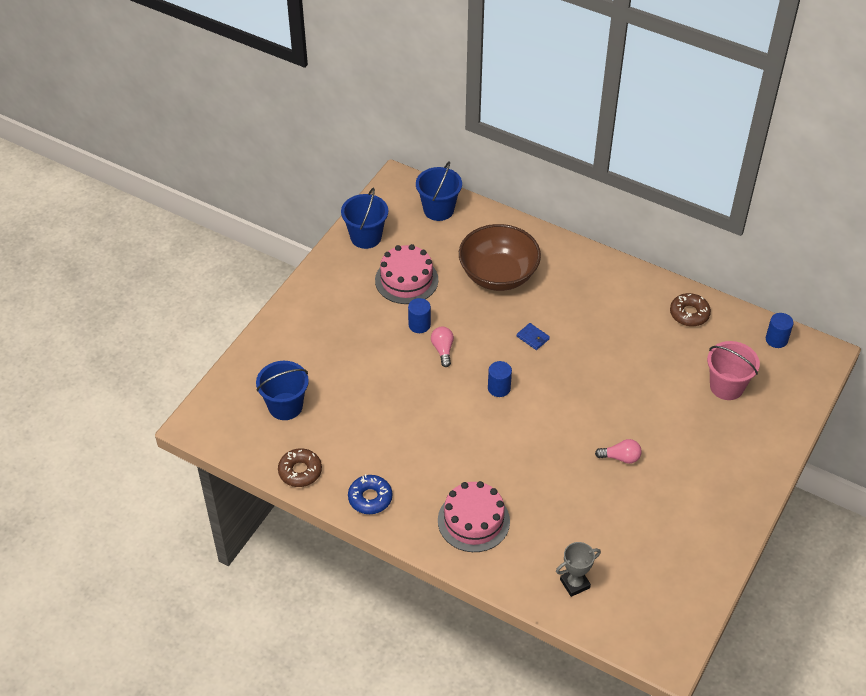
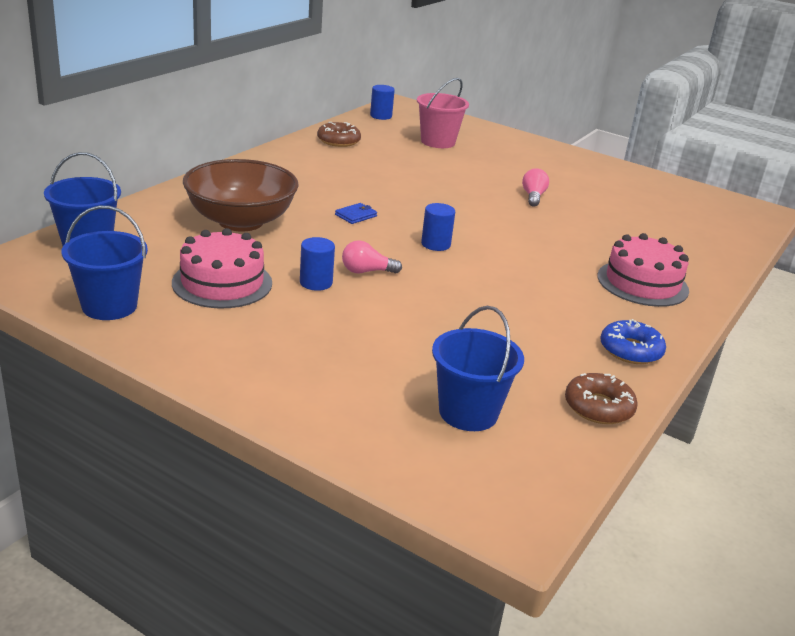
camera: 90 degrees left, 20 degrees down
(575, 583) = (703, 240): grey trophy -> none

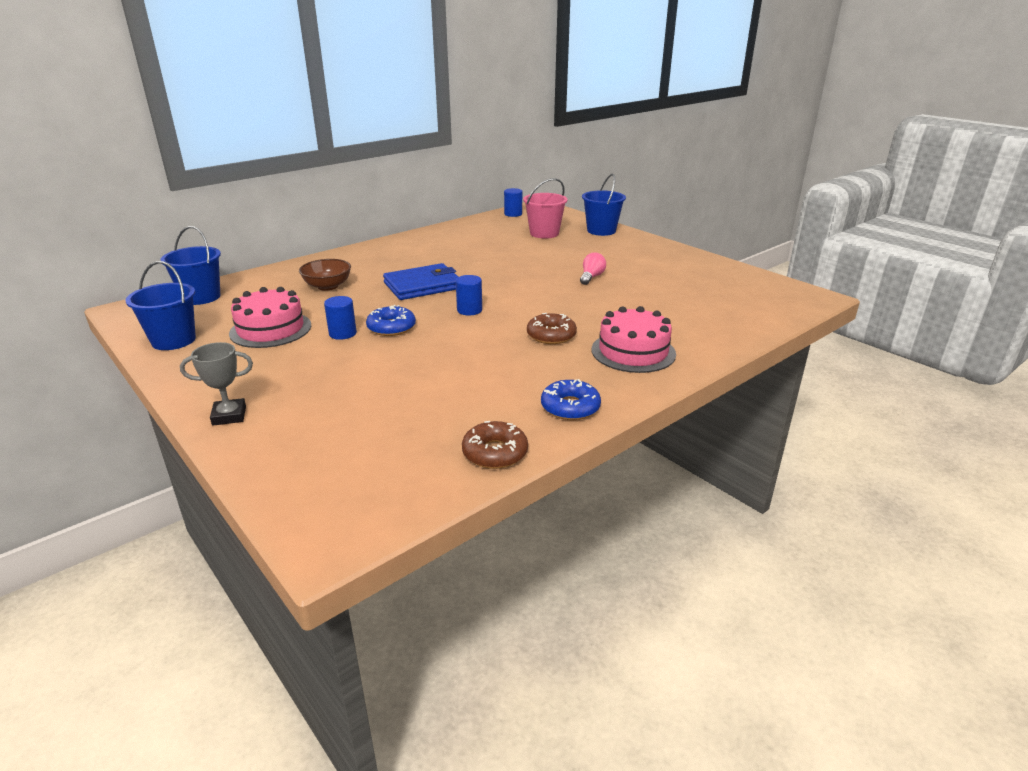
camera: 20 degrees right, 0 degrees up
(241, 221) = (327, 286): brown bowl -> brown bowl, size x0.57
(276, 396) = (229, 416): none -> grey trophy
(338, 141) = (460, 231): brown donut -> brown donut (551, 335)
(356, 215) = (423, 286): blue wallet -> blue wallet, size x2.32
(366, 271) = (391, 327): pink light bulb -> blue donut
(468, 412) = (372, 445): blue bucket -> blue bucket (601, 231)

